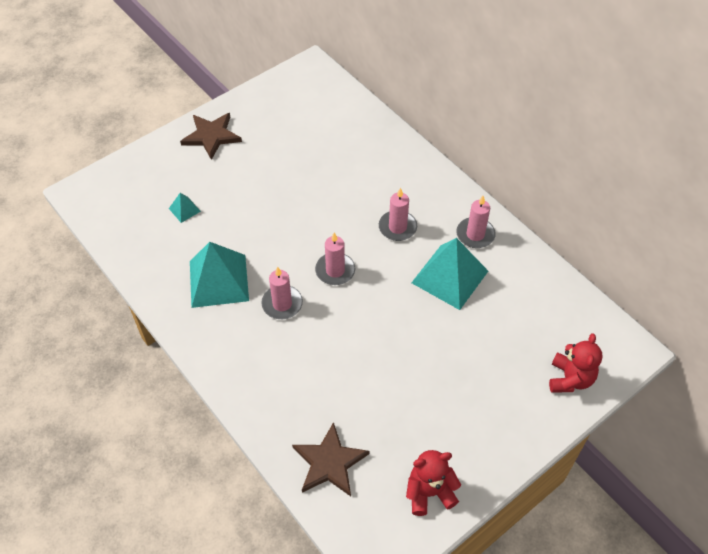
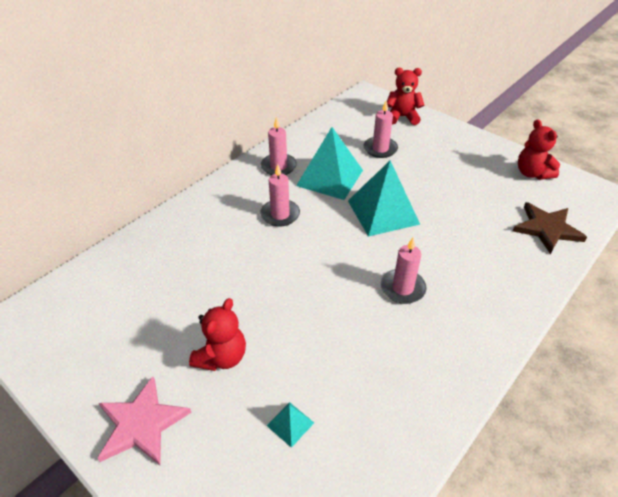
camera: 100 degrees left, 10 degrees down
(211, 136) = (141, 424): brown star -> pink star
(219, 280) = (393, 354): turquoise pyramid -> turquoise pyramid (383, 212)
(249, 177) = (222, 357): none -> red teddy bear
(335, 270) = (346, 253): pink candle -> pink candle (380, 149)

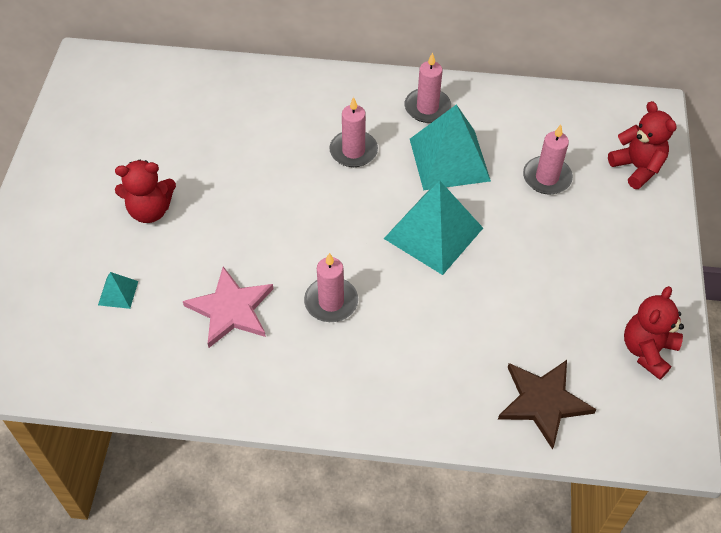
camera: 55 degrees right, 10 degrees up
(141, 424) = (57, 200): pink star -> pink star (231, 309)

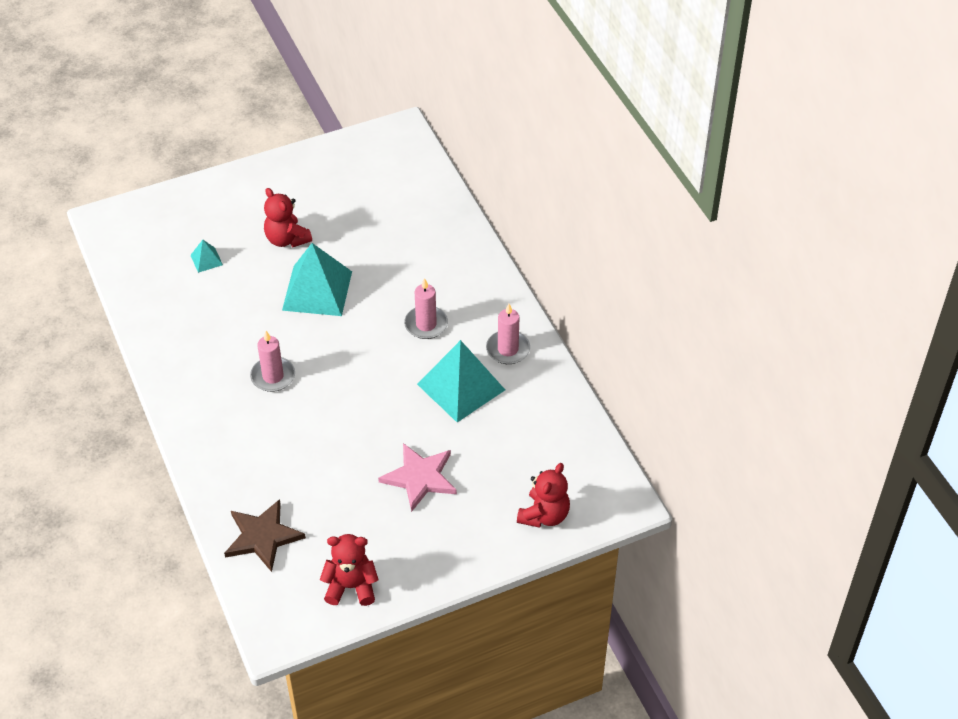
camera: 60 degrees right, 5 degrees down
(231, 309) = (231, 325): pink star -> pink star (420, 477)
(433, 233) = (377, 408): turquoise pyramid -> turquoise pyramid (317, 290)
(547, 177) = (487, 457): pink candle -> none

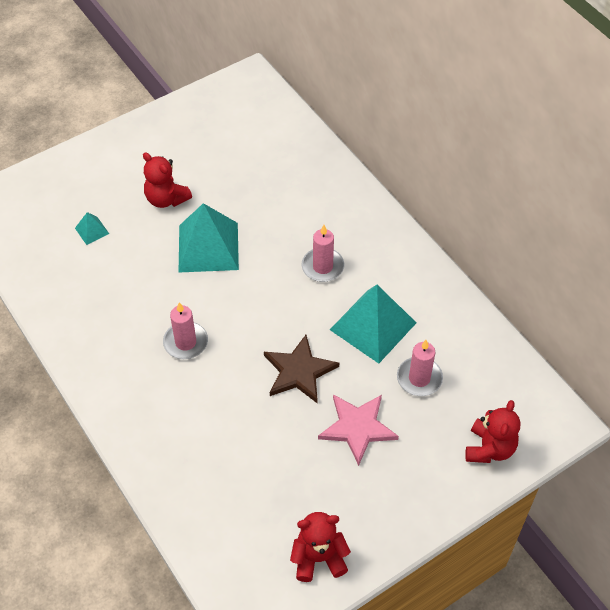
camera: 10 degrees left, 5 degrees up
(263, 537) = (216, 517): brown star -> brown star (299, 371)
(508, 349) = (407, 281): pink candle -> pink candle (419, 378)

